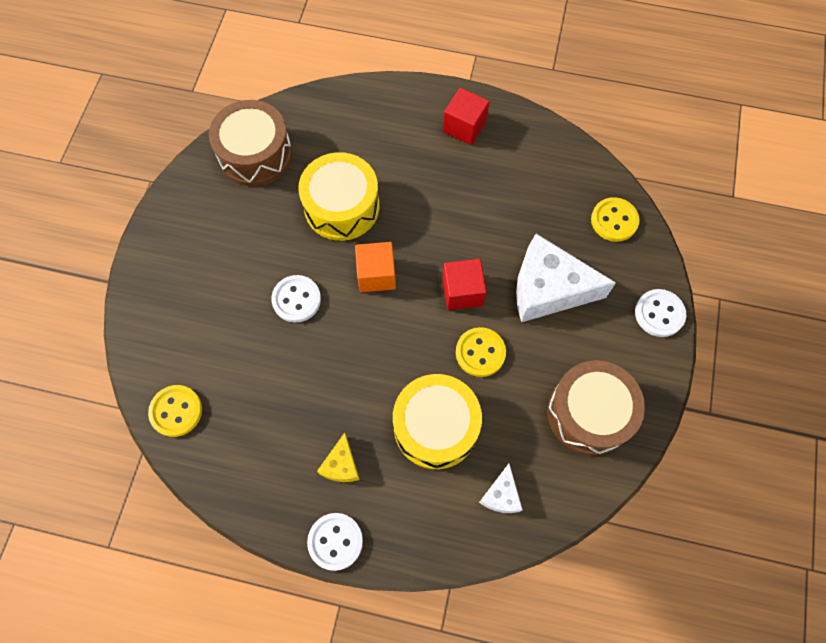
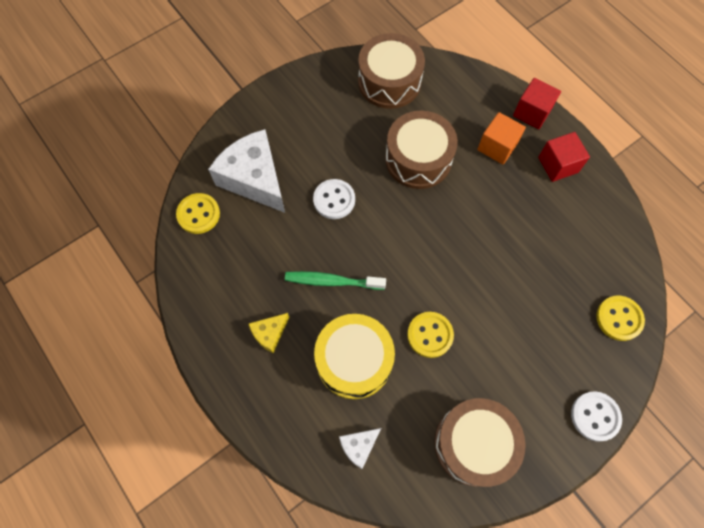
camera: 40 degrees right, 0 degrees up
(335, 541) = (223, 381): white button -> none
(341, 207) = (418, 159): yellow drum -> brown drum
(357, 373) = (332, 281): none -> green toothbrush
(376, 274) = (402, 223): orange cube -> orange cube (497, 147)
(462, 292) = (454, 282): red cube -> red cube (532, 112)
(548, 289) = (521, 329): white cheese -> white cheese (254, 178)

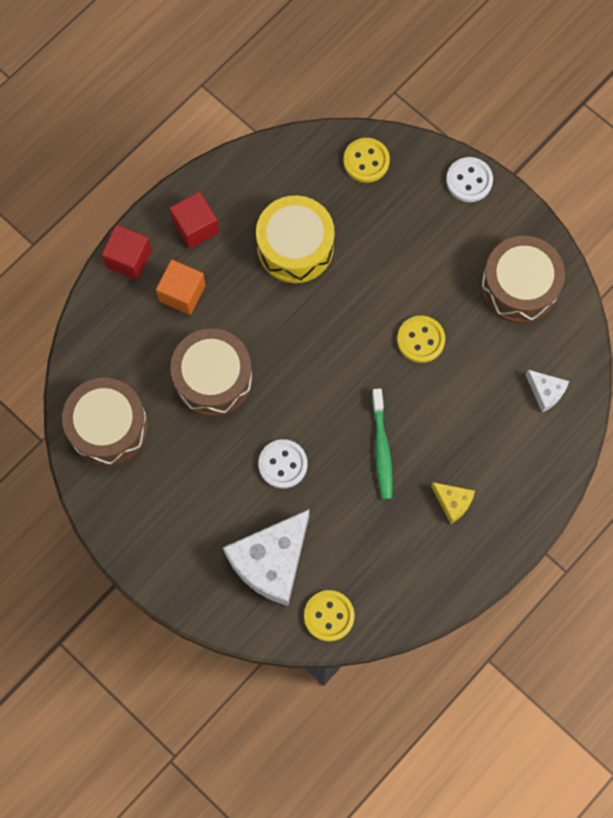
camera: 100 degrees left, 5 degrees up
(354, 360) = (463, 411): yellow drum -> yellow drum (295, 247)

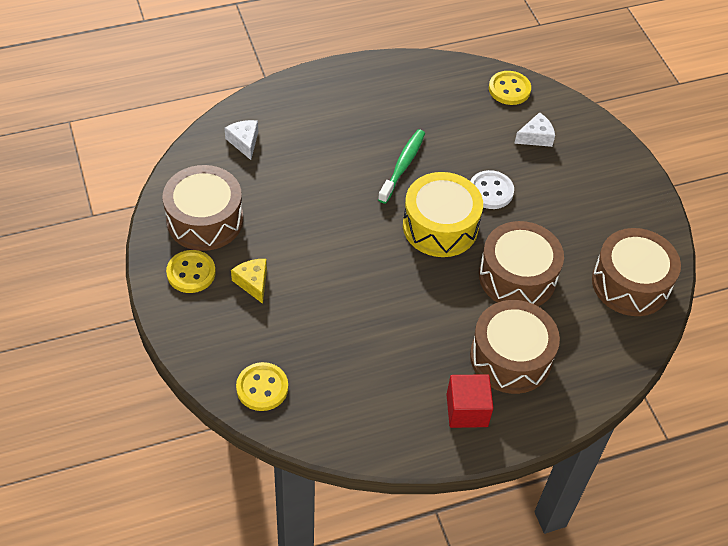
camera: 155 degrees left, 20 degrees down
(129, 259) = (548, 413): red cube -> none
(182, 293) = (510, 357): orange cube -> brown drum
(271, 562) = (536, 137): white cheese -> white cheese, size x0.47
(295, 247) = (380, 345): yellow drum -> yellow drum (440, 226)
(420, 340) = (318, 221): yellow button -> yellow button (191, 273)
(453, 502) = (370, 110): yellow cheese -> yellow cheese (253, 282)
(469, 180) = (179, 322): white button -> none

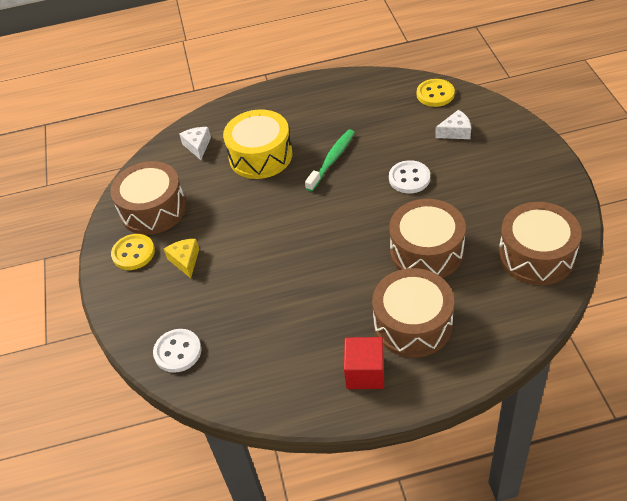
camera: 15 degrees right, 5 degrees down
(262, 388) = (178, 352): yellow button -> white button
(440, 226) = (359, 209): yellow drum -> yellow drum (260, 156)

